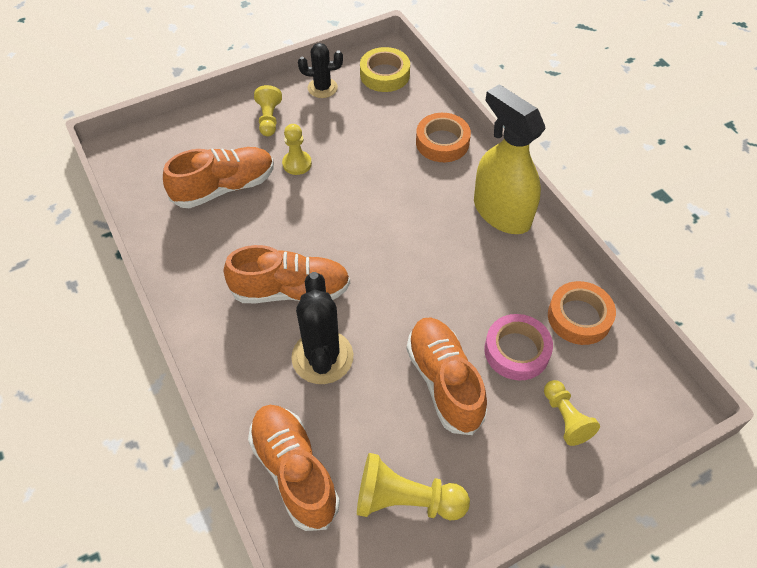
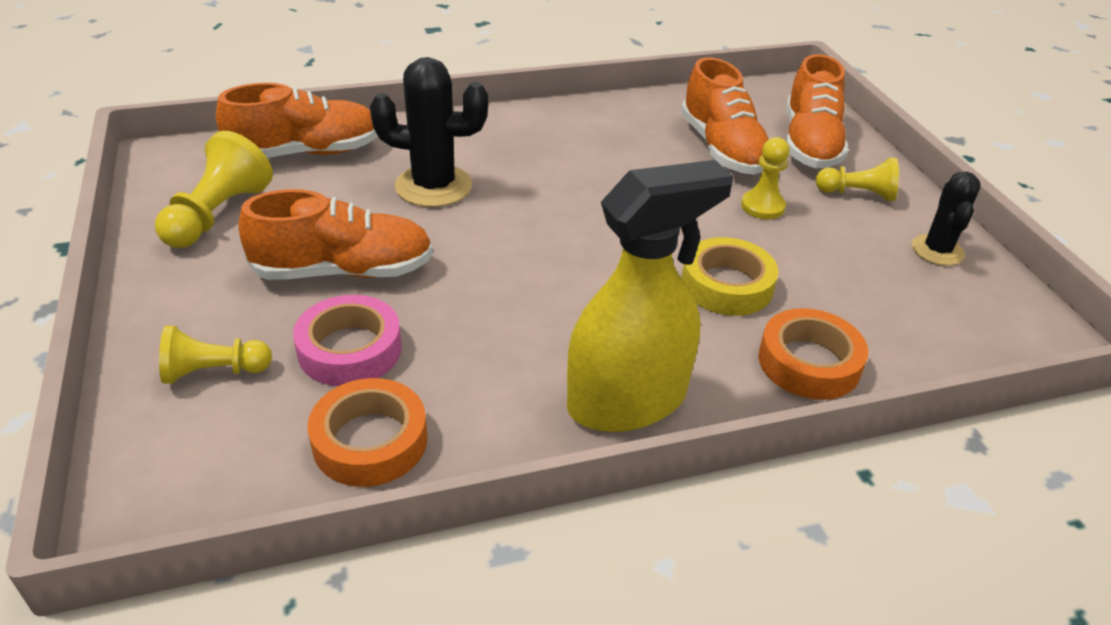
camera: 100 degrees right, 15 degrees down
(291, 290) = (540, 177): orange shoe -> orange shoe (810, 144)
(384, 75) = (989, 324): yellow tape -> yellow tape (726, 285)

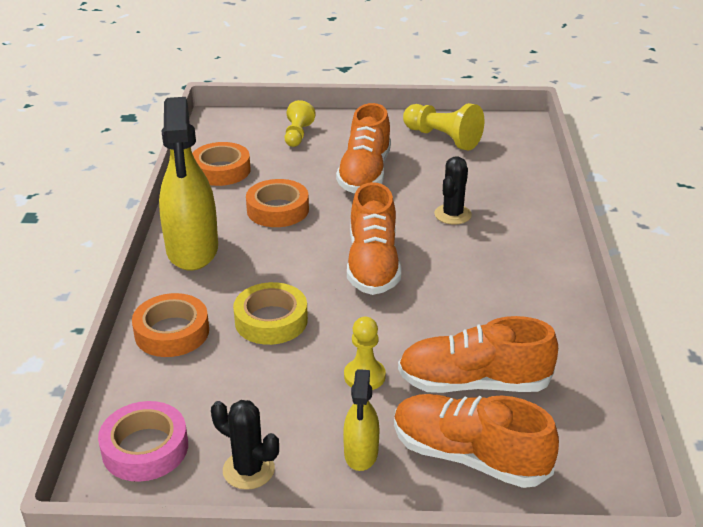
camera: 110 degrees right, 5 degrees down
(306, 153) = (514, 170): orange shoe -> orange shoe (373, 265)
(350, 349) = (292, 170): pink tape -> pink tape (145, 448)
(433, 186) = (452, 214): black cactus -> black cactus, size x0.63
(478, 337) = (278, 210): none -> orange tape
(857, 194) = (361, 453): yellow pawn -> yellow spray bottle

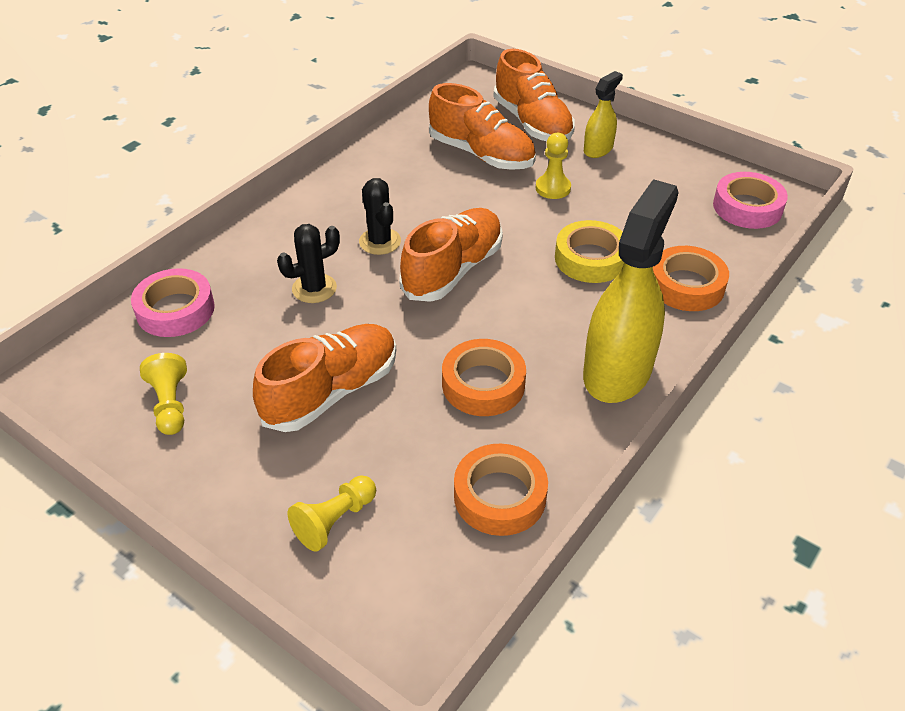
camera: 145 degrees left, 10 degrees up
(248, 470) = (679, 168): black cactus -> black cactus (380, 241)
(443, 138) = (170, 404): yellow pawn -> yellow pawn, size x0.65
(516, 171) = (175, 310): none -> pink tape

